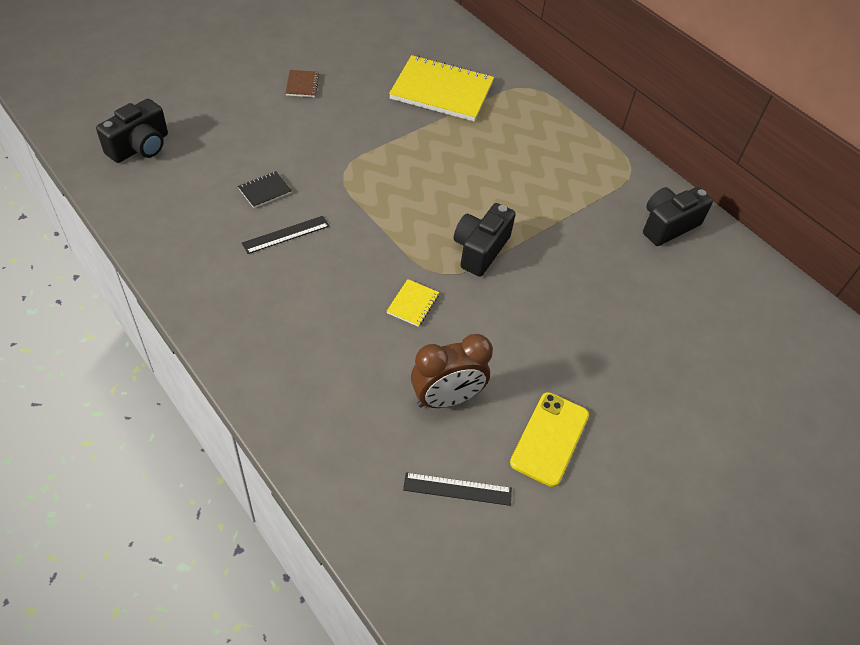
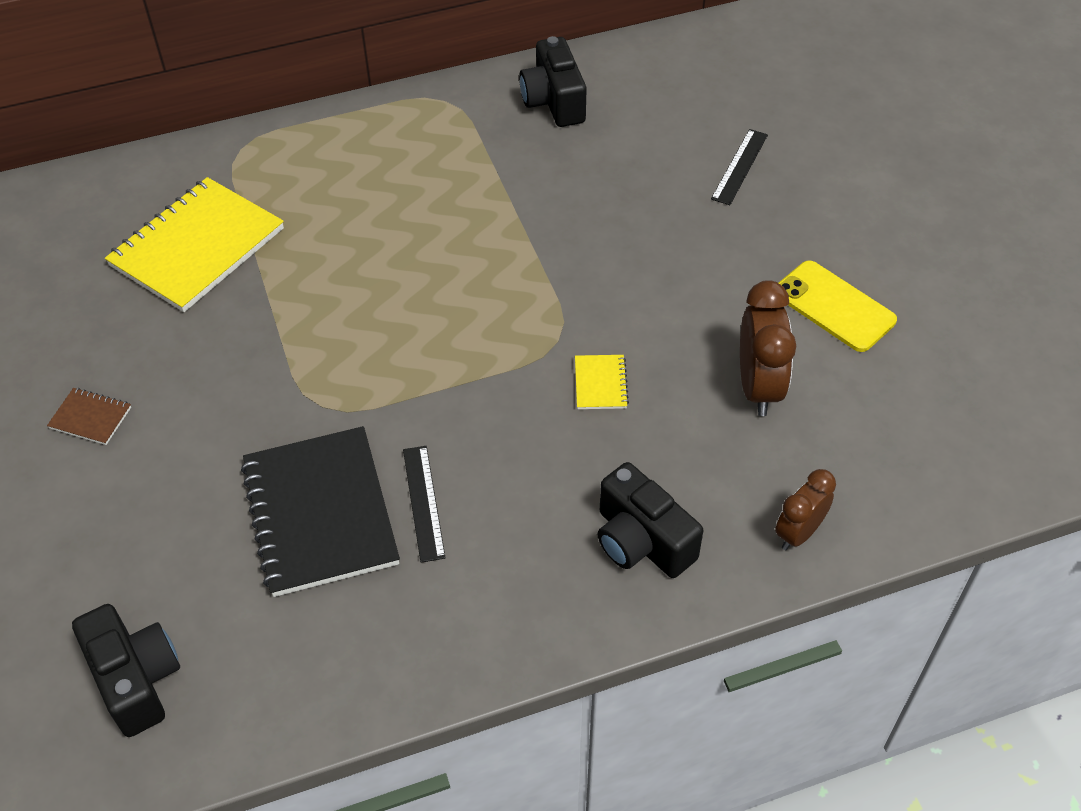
camera: 65 degrees left, 0 degrees up
(265, 191) = (320, 513): black notebook -> black notebook, size x2.37
(319, 445) = (798, 533): none -> brown clock
(413, 304) = (600, 383): yellow notebook -> yellow notebook turned 45 degrees clockwise
(457, 489) = (884, 409): black ruler -> black ruler (740, 166)
(480, 250) = (531, 290): black camera -> black camera (641, 541)

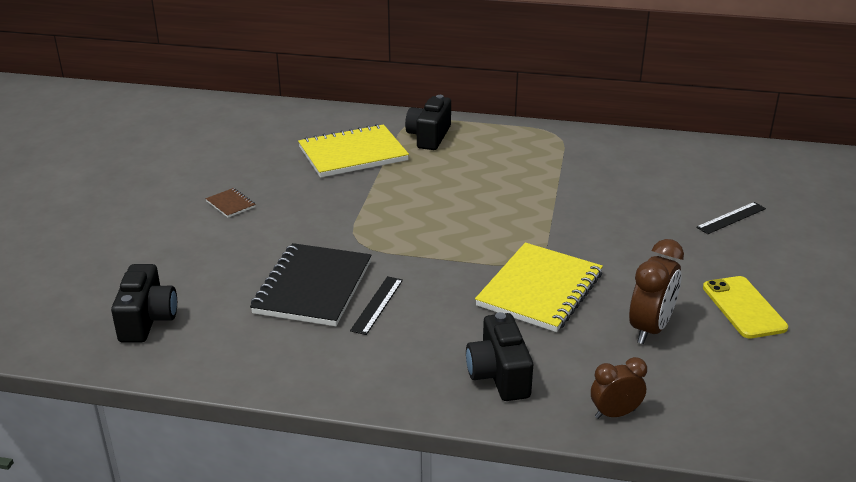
camera: 30 degrees right, 20 degrees down
(554, 101) = (626, 153): black camera -> black camera (429, 137)
(600, 383) = (540, 290): yellow notebook -> yellow notebook, size x2.37

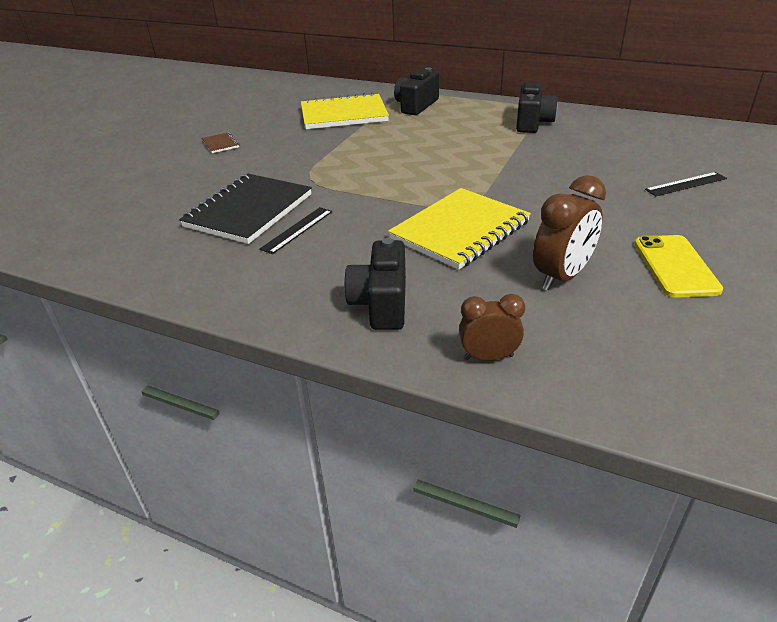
camera: 15 degrees right, 5 degrees up
(147, 320) = (93, 224): black camera -> black camera (532, 123)

